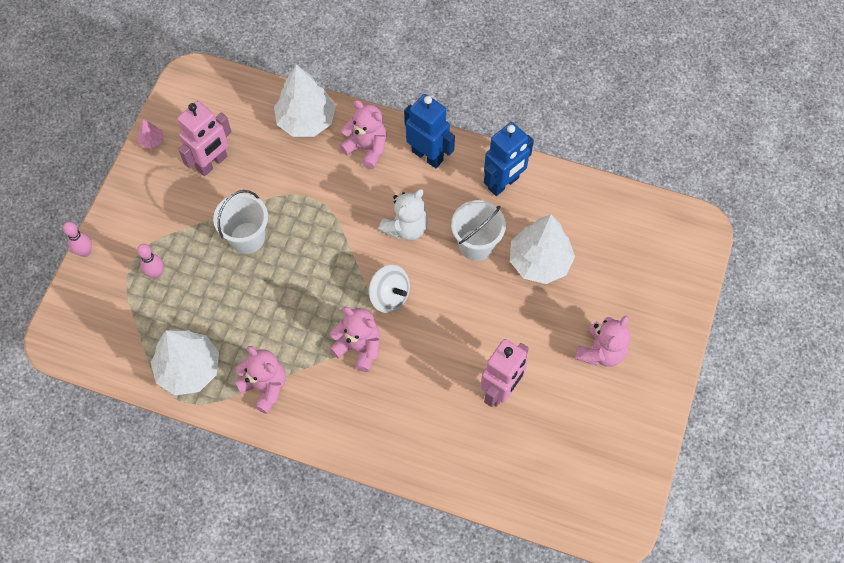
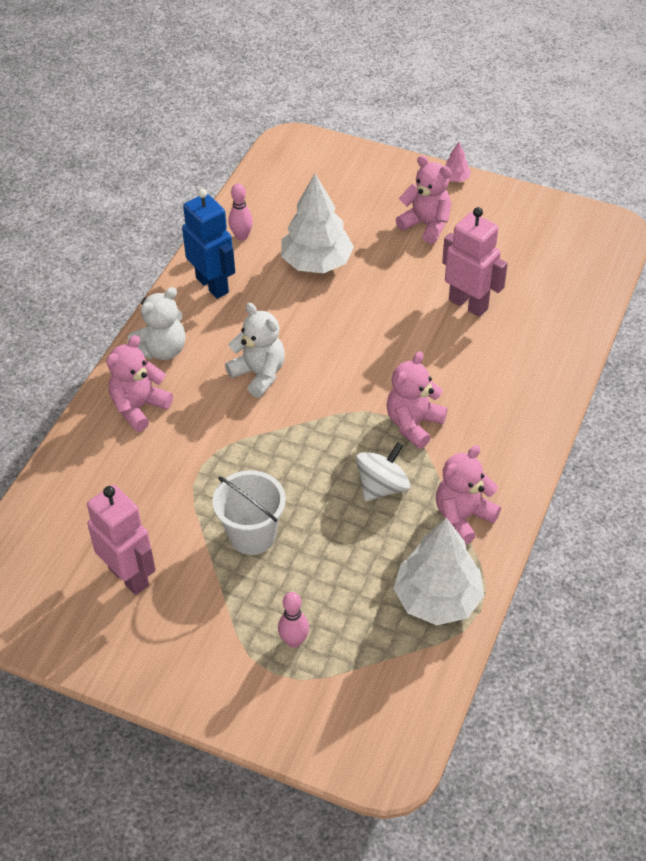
camera: 85 degrees left, 15 degrees down
(85, 252) = (250, 734): pink bowling pin -> pink bowling pin (241, 236)
(152, 141) = (77, 652): pink tree -> pink tree (455, 178)
(306, 120) = (83, 469): white tree -> none
(389, 296) = (349, 393): white spinning top -> white spinning top (382, 486)
(427, 155) = (162, 350): blue robot -> white teddy bear
(476, 245) = (289, 313): white bucket -> none

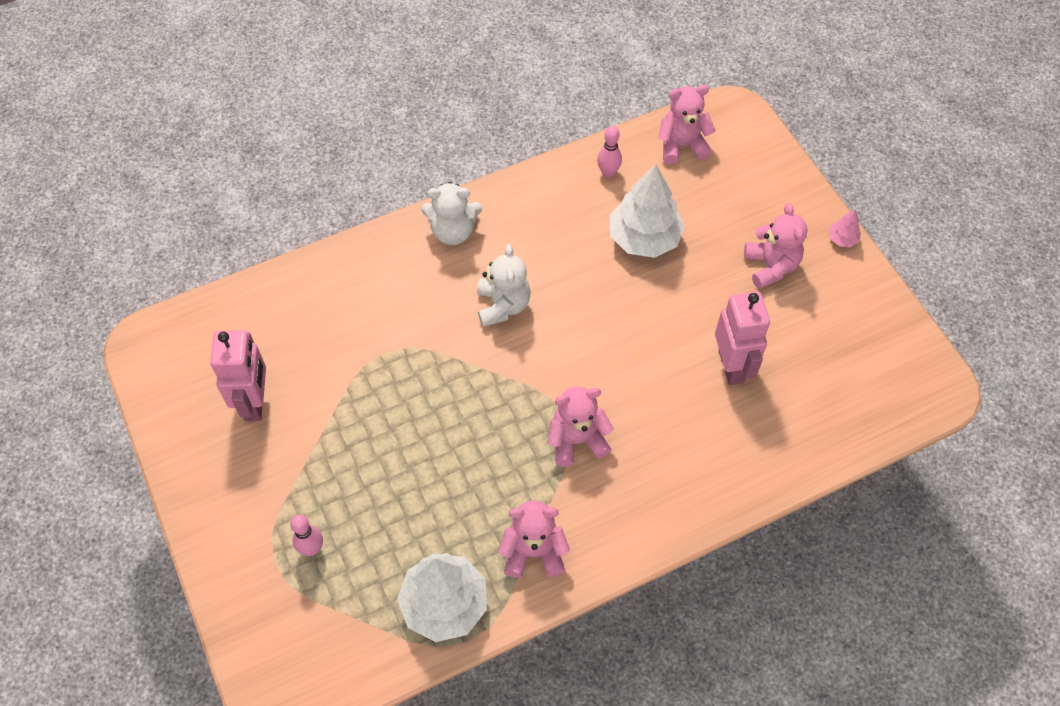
camera: 40 degrees right, 10 degrees up
(139, 407) = (391, 269): pink teddy bear -> pink teddy bear (681, 145)
(212, 285) = (544, 201): blue robot -> none
(252, 535) = (367, 438): white bucket -> none
(382, 486) = (499, 475): white spinning top -> none

